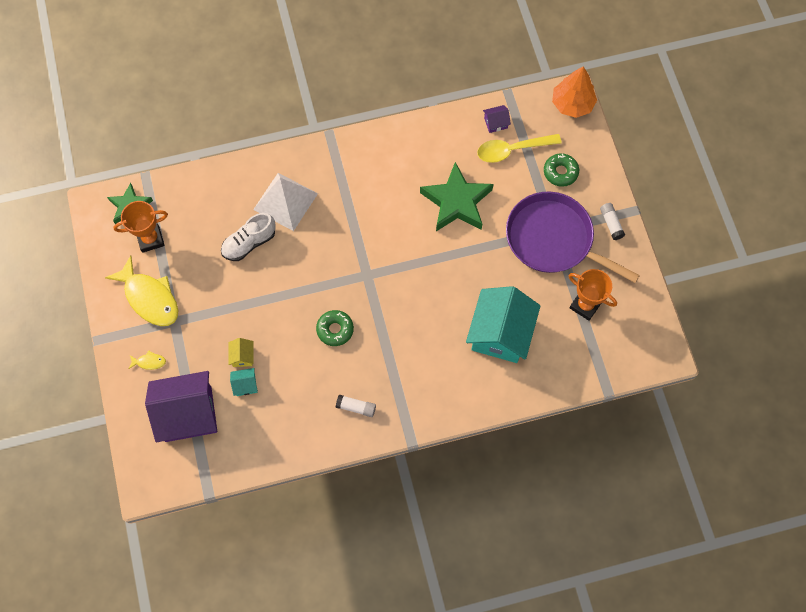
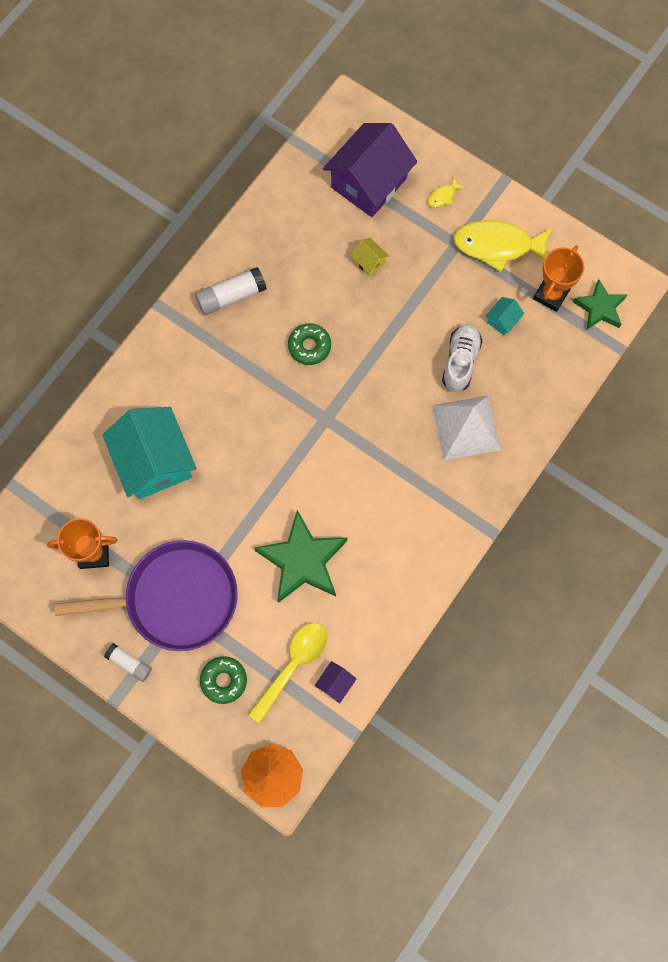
camera: 140 degrees right, 5 degrees up
(245, 385) = (343, 241): turquoise house -> turquoise house (502, 320)
(356, 407) = (231, 296): white glue stick -> white glue stick, size x1.58

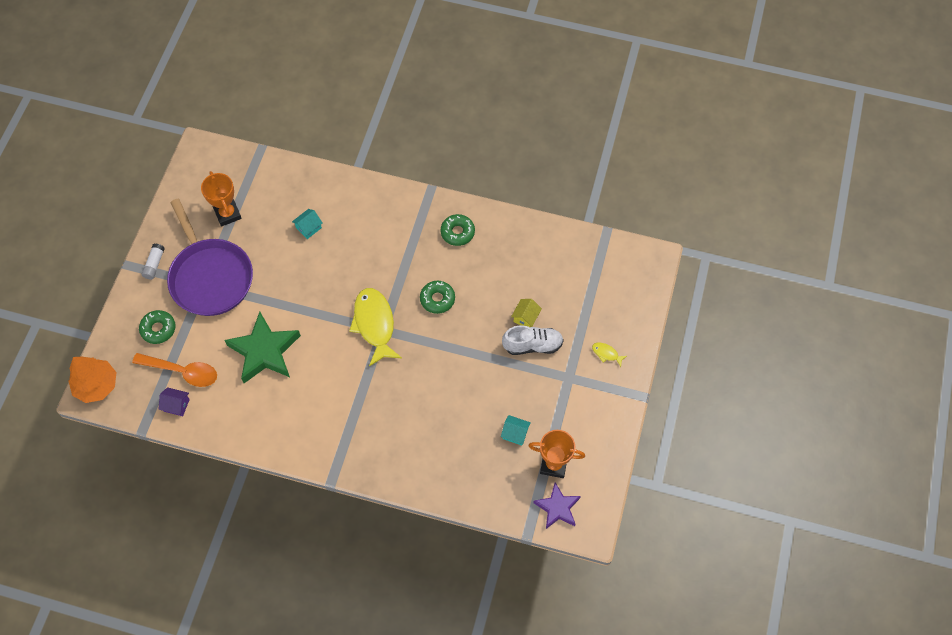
camera: 70 degrees right, 10 degrees down
(155, 462) = (308, 228): turquoise house -> turquoise house, size x0.41
(231, 296) = (457, 232): white glue stick -> green donut
(293, 665) = (182, 371): yellow spoon -> orange spoon
(369, 183) = (594, 295): purple house -> none
(460, 361) = (466, 412): white shoe -> white shoe (532, 345)
(466, 427) = (412, 434): white pyramid -> none
(497, 246) = (580, 409): yellow fish -> yellow fish (374, 324)
(599, 308) = (557, 508): green star -> purple star

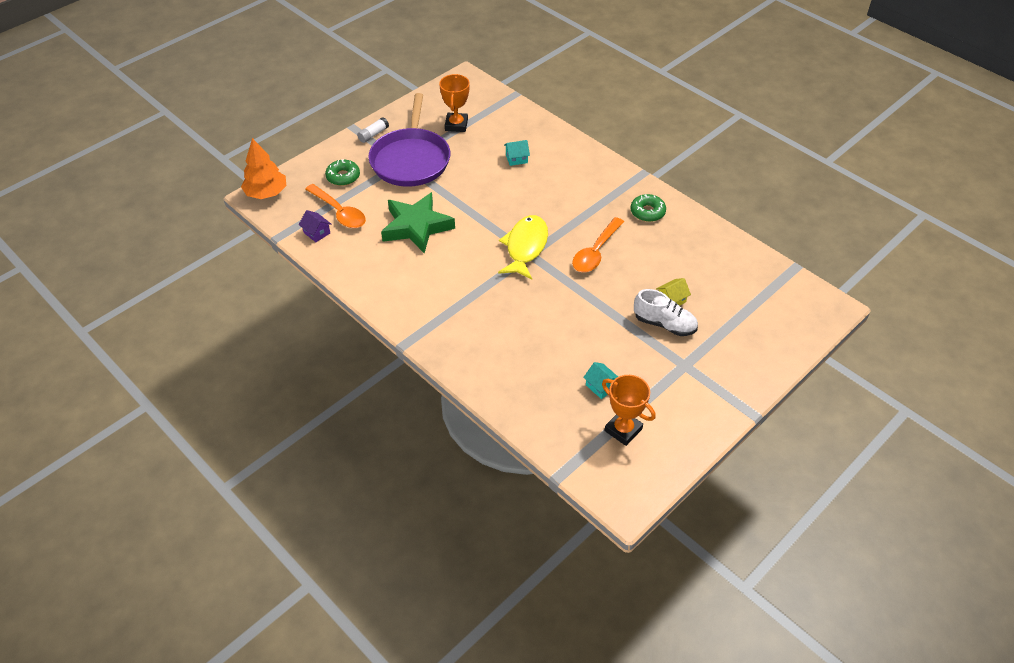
camera: 30 degrees right, 15 degrees down
(437, 299) = (595, 252): green donut -> orange spoon
(557, 508) = (603, 468): purple star -> none
(606, 354) = (736, 362): yellow fish -> none

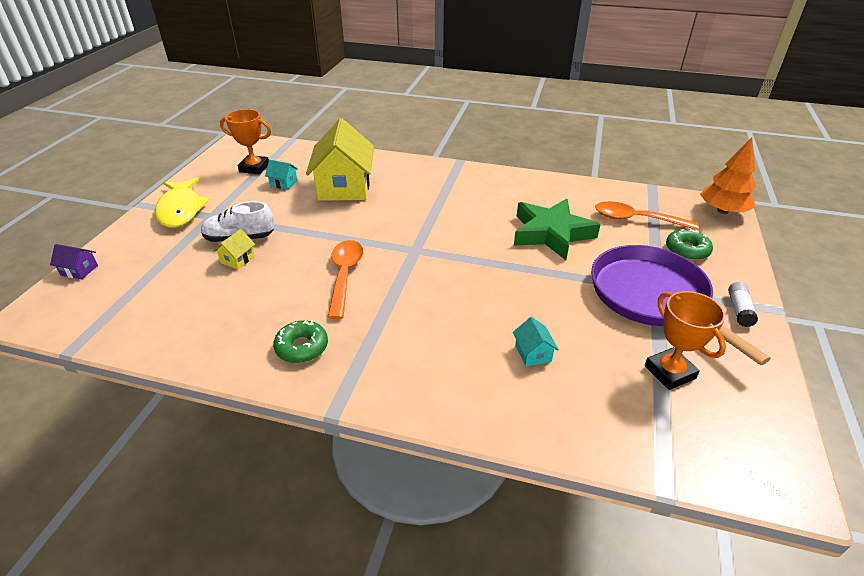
camera: 150 degrees right, 10 degrees down
(317, 233) = (628, 199): purple house -> purple house (79, 270)
(516, 159) = (533, 353): turquoise house -> turquoise house turned 60 degrees counterclockwise
(525, 247) = (425, 254): yellow fish -> yellow fish (181, 210)
(544, 353) = (344, 187): none -> yellow house

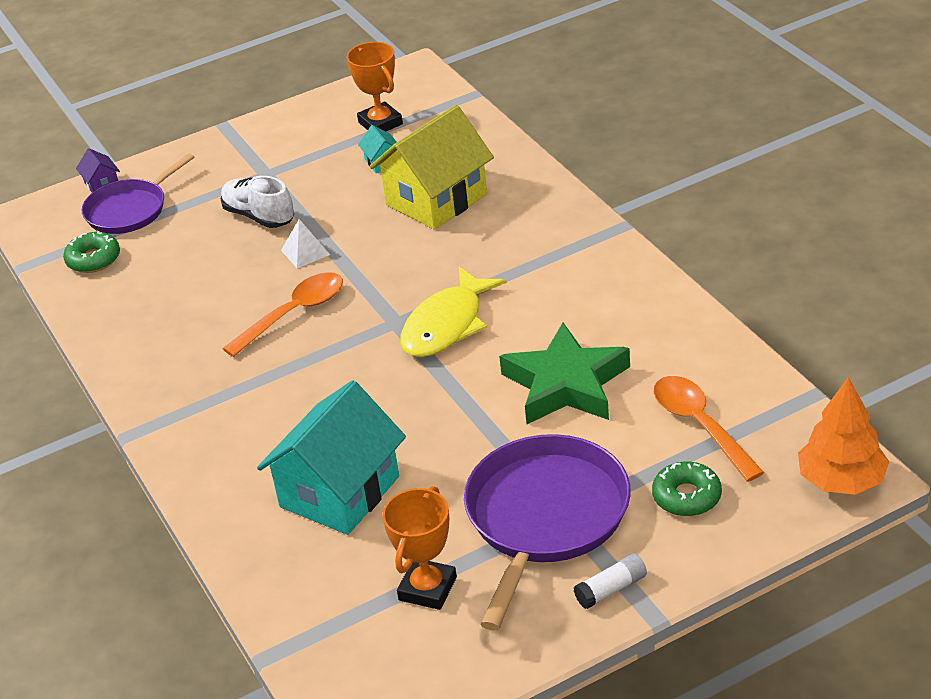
camera: 50 degrees right, 0 degrees up
(127, 275) = (130, 210): none -> purple pan
(181, 210) = (249, 151): yellow fish -> yellow fish (447, 325)
(237, 259) = (229, 242): yellow house -> none
(301, 242) = (305, 252): none -> white pyramid
(302, 347) = (173, 365): green donut -> green donut (93, 259)
(533, 353) = (339, 492): turquoise house -> turquoise house, size x2.46

